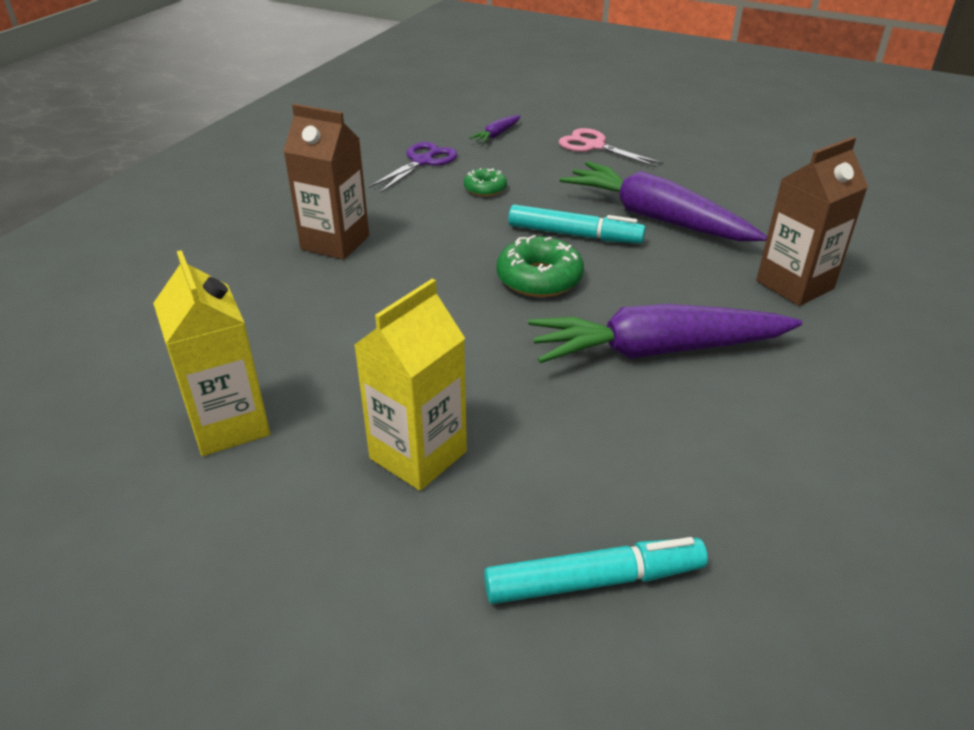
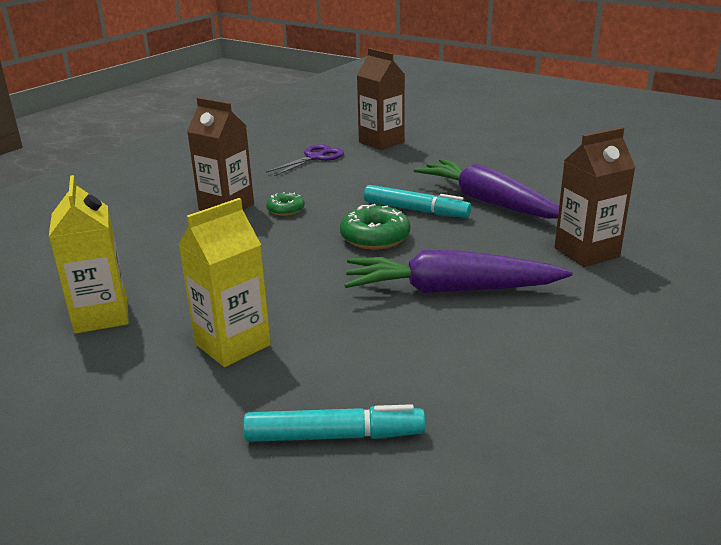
camera: 10 degrees right, 10 degrees down
(485, 188) = (357, 177): green donut -> green donut (286, 209)
(497, 135) = (381, 142): purple carrot -> brown carton
(594, 146) = (457, 152): pink scissors -> none

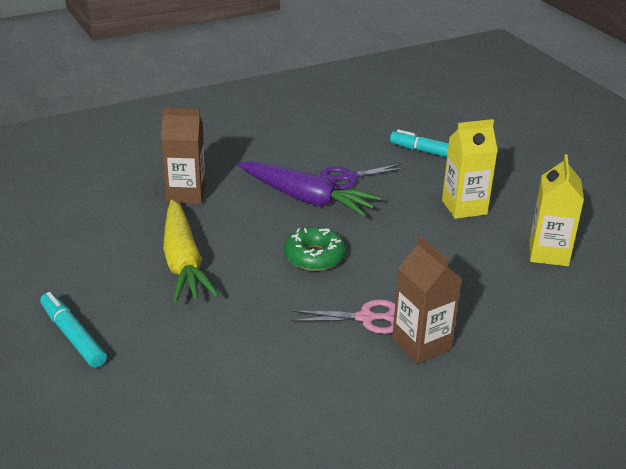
camera: 155 degrees left, 5 degrees up
(286, 209) = (365, 318): green donut -> pink scissors
(315, 158) = (273, 405): purple scissors -> purple scissors (349, 177)
(381, 142) = (164, 410): brown carton -> none
(416, 210) = (252, 274): turquoise marker -> turquoise marker (73, 336)
(488, 202) = (183, 262): purple carrot -> yellow carrot

